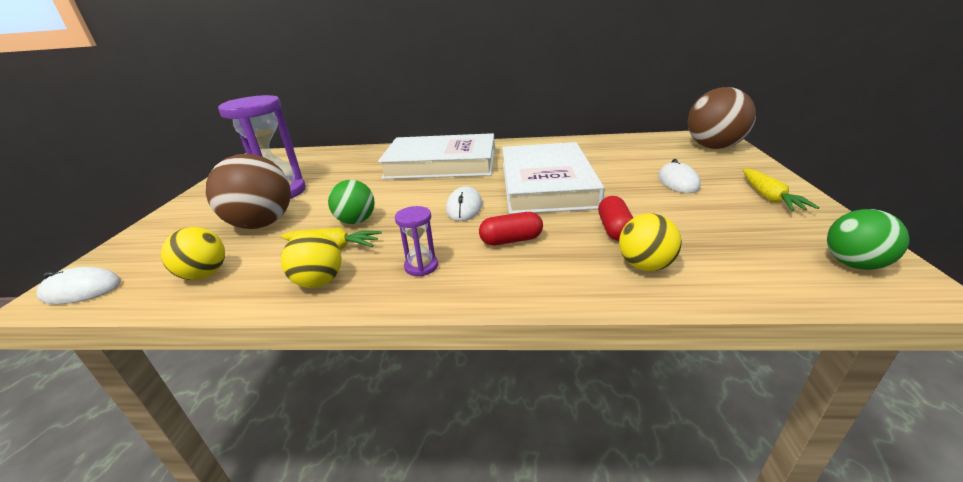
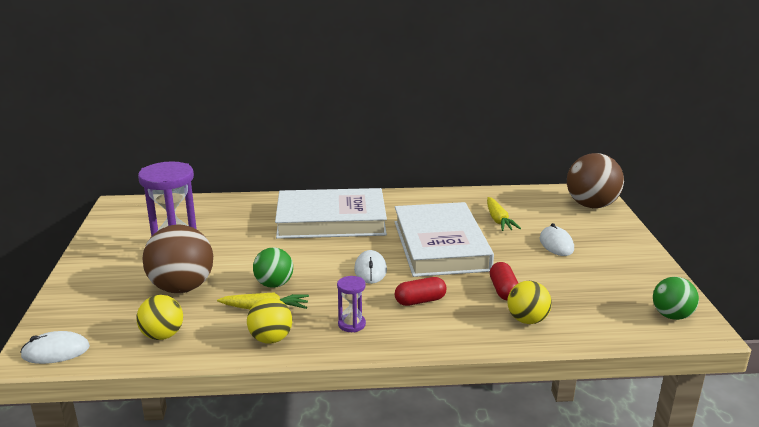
camera: 10 degrees left, 5 degrees down
(769, 197) = (627, 260): yellow carrot -> yellow carrot (498, 220)

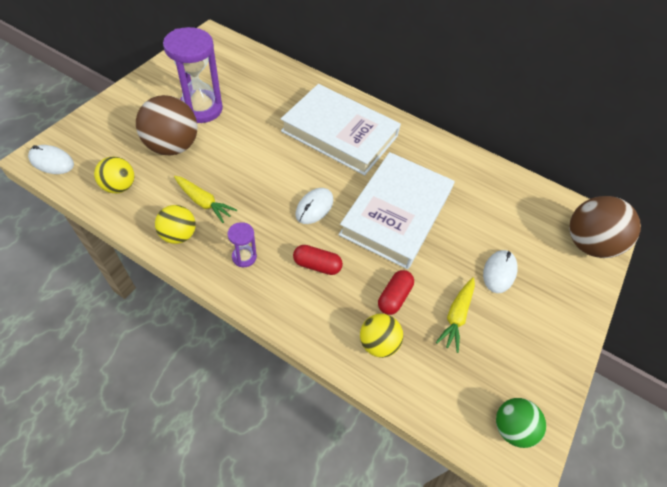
camera: 30 degrees right, 30 degrees up
(274, 284) = (233, 180): green ball -> none
(498, 220) = (477, 212): yellow carrot -> yellow carrot (456, 316)

